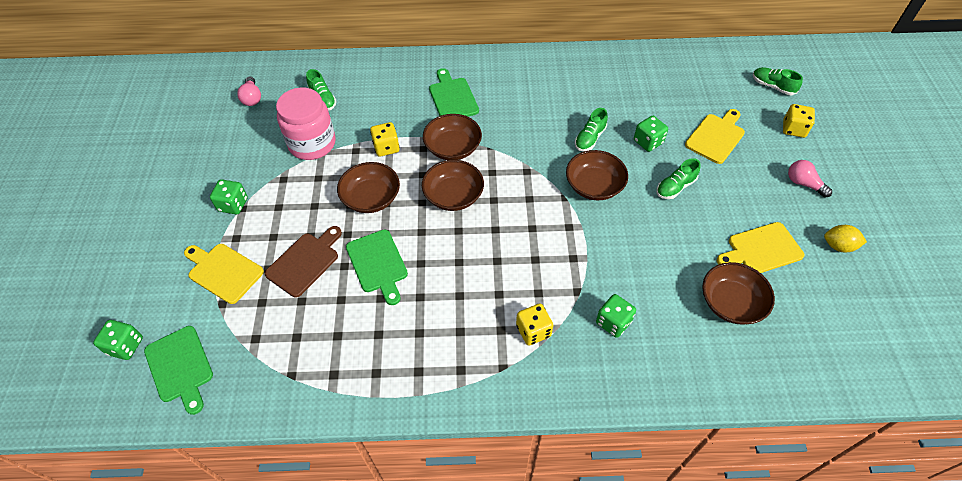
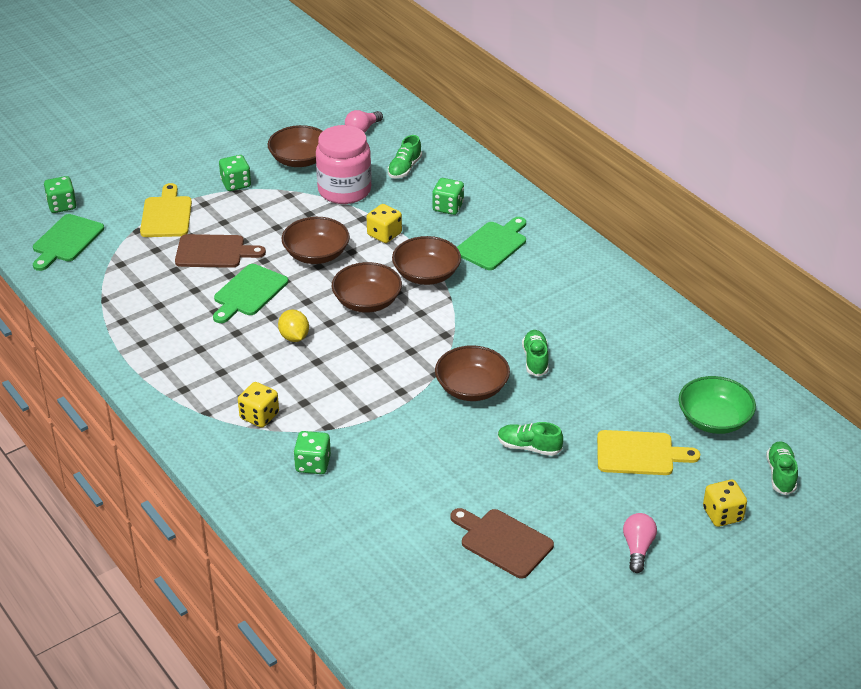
camera: 55 degrees right, 15 degrees down
(590, 138) = (535, 360): green shoe -> green shoe turned 90 degrees clockwise
(648, 142) = (575, 404): green dice -> green dice (448, 207)
(706, 88) = (714, 419): none -> green bowl
(731, 303) = (409, 539): brown bowl -> brown bowl (300, 160)
(761, 249) = (503, 542): yellow cutting board -> brown cutting board
(838, 246) = (567, 603): yellow lemon -> yellow lemon (294, 337)

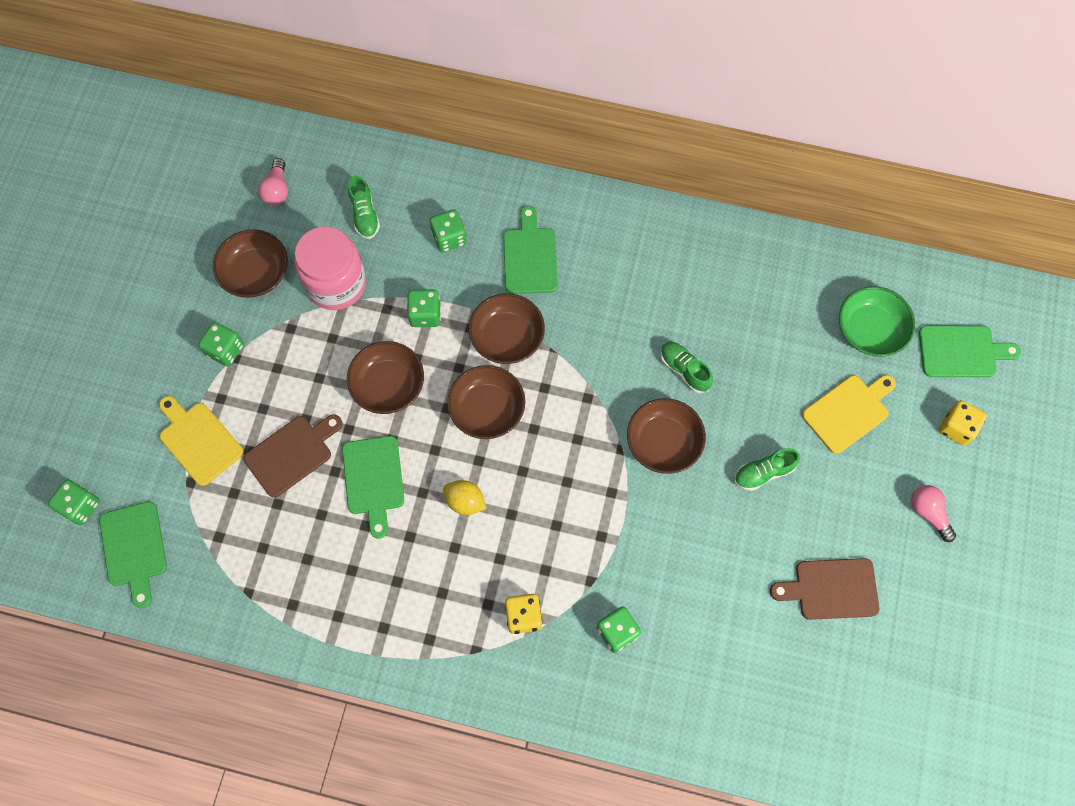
camera: 40 degrees left, 30 degrees up
(384, 234) = (425, 314): yellow dice -> green dice
(780, 474) = (961, 351): green shoe -> green cutting board

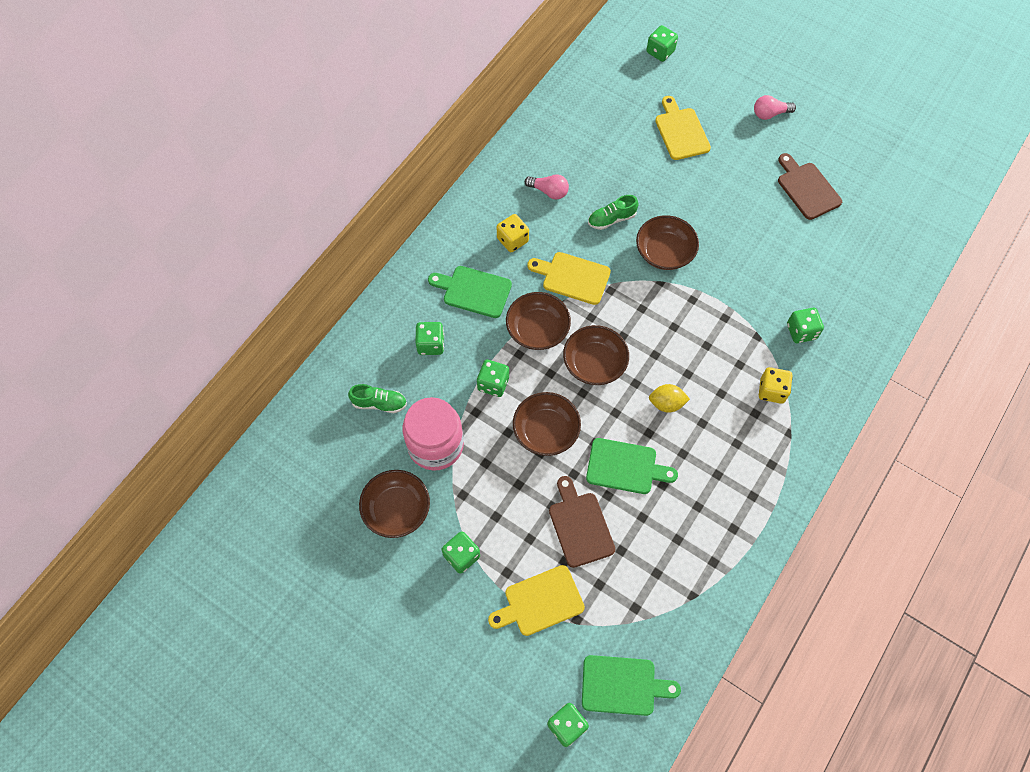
camera: 70 degrees left, 5 degrees down
(277, 190) = (321, 468): pink light bulb -> pink light bulb (549, 191)
(465, 501) = (666, 403): yellow lemon -> yellow lemon turned 45 degrees clockwise
(588, 352) = (572, 277): none -> yellow cutting board
(763, 472) = (709, 198): green shoe -> none
(831, 589) = (807, 188): brown cutting board -> brown cutting board turned 135 degrees clockwise
(870, 330) = (624, 96): green bowl -> none
(956, 428) = (714, 76): yellow dice -> yellow dice (512, 240)
(961, 351) = (660, 52): green cutting board -> green dice

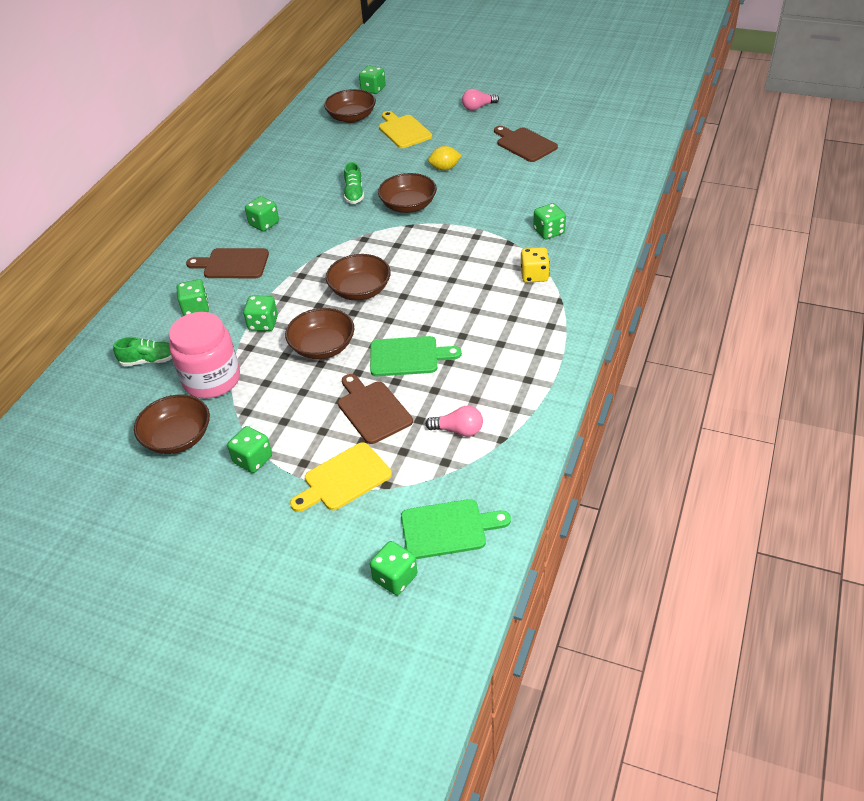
camera: 10 degrees left, 20 degrees down
(474, 291) = (232, 264): green cutting board -> brown cutting board
(512, 240) = (264, 224): yellow dice -> green dice
(537, 329) = (300, 278): brown bowl -> brown bowl (351, 117)
(549, 191) = (292, 187): pink light bulb -> pink light bulb (458, 430)
(572, 277) = (326, 237): yellow cutting board -> none
(611, 219) = (354, 194): green shoe -> green shoe turned 60 degrees counterclockwise
(666, 403) = (437, 304): yellow lemon -> yellow lemon (445, 168)

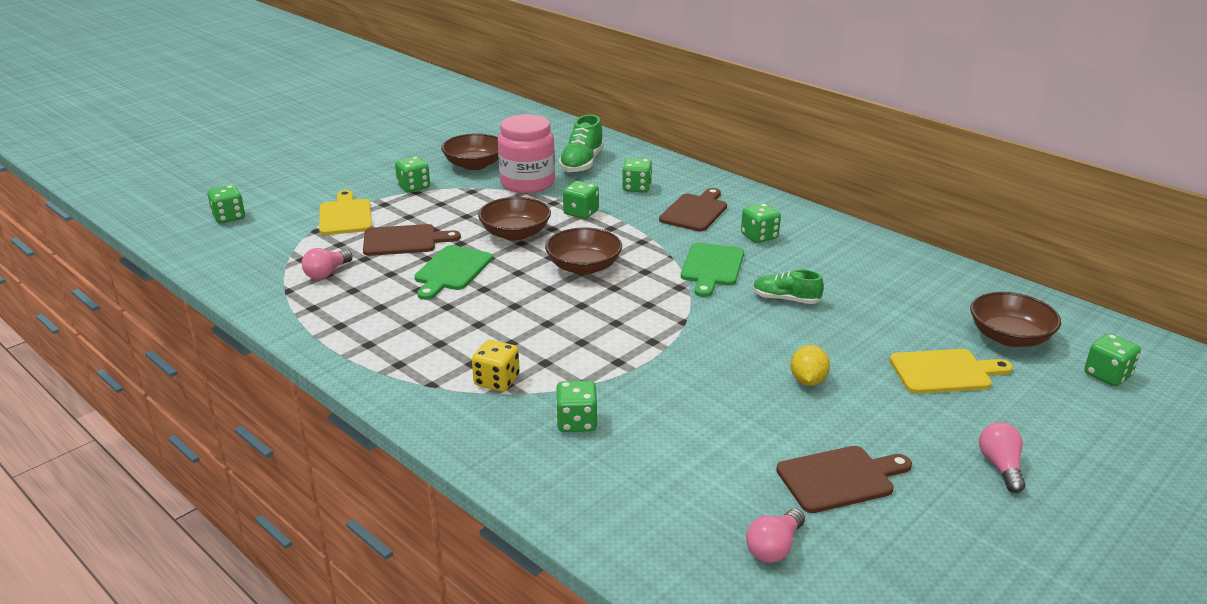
camera: 110 degrees right, 15 degrees down
(149, 360) = (581, 163): green shoe -> green shoe, size x1.51
(408, 205) = (729, 330): brown bowl -> none
(448, 528) = (237, 245): green cutting board -> green cutting board (712, 267)
(590, 151) = (774, 547): none -> pink light bulb

